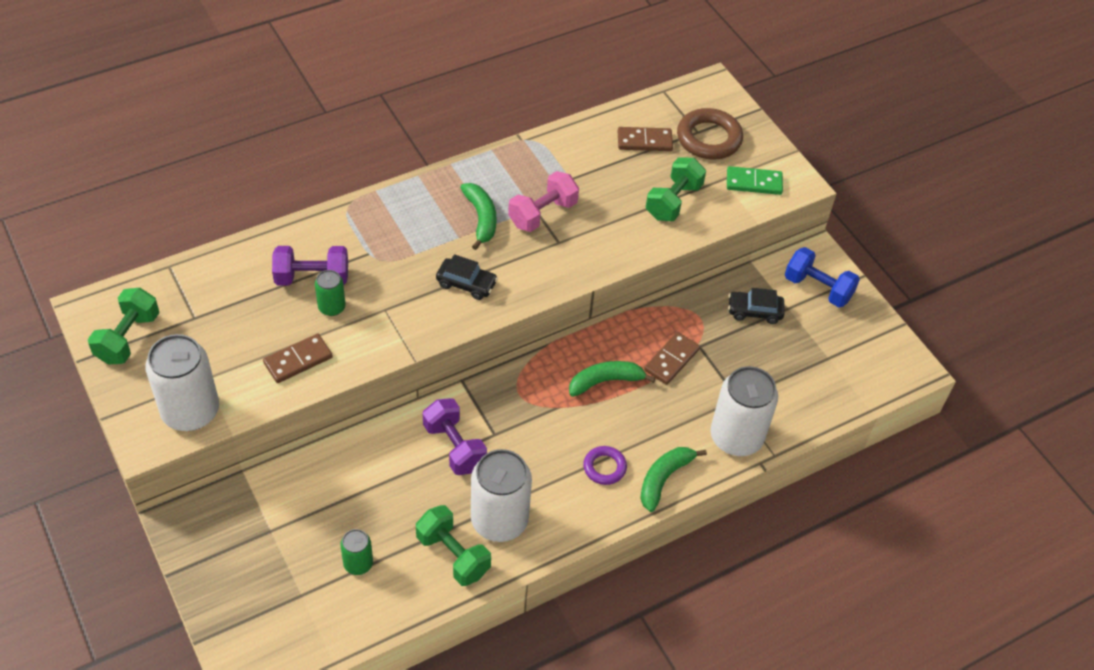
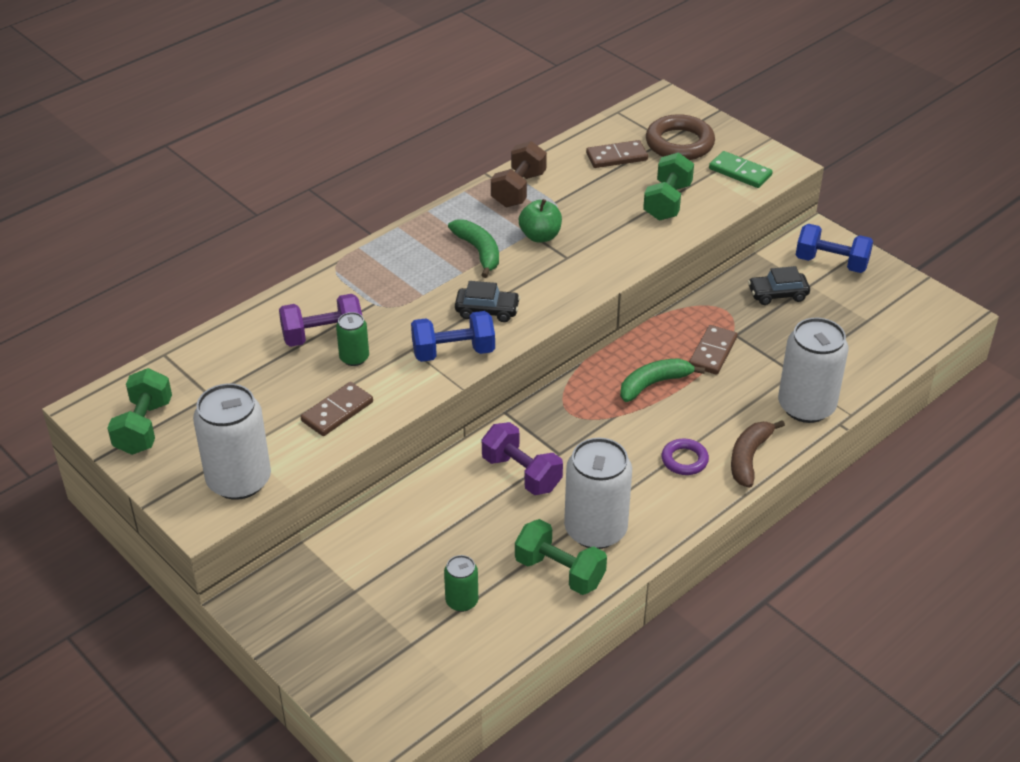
camera: 10 degrees left, 10 degrees down
(421, 321) = (453, 352): none -> blue dumbbell
(541, 158) = (518, 190): none -> brown dumbbell
(542, 214) = (540, 236): pink dumbbell -> green apple
(664, 479) = (749, 458): green banana -> brown banana
(754, 183) = (740, 172): green domino -> green domino turned 45 degrees clockwise

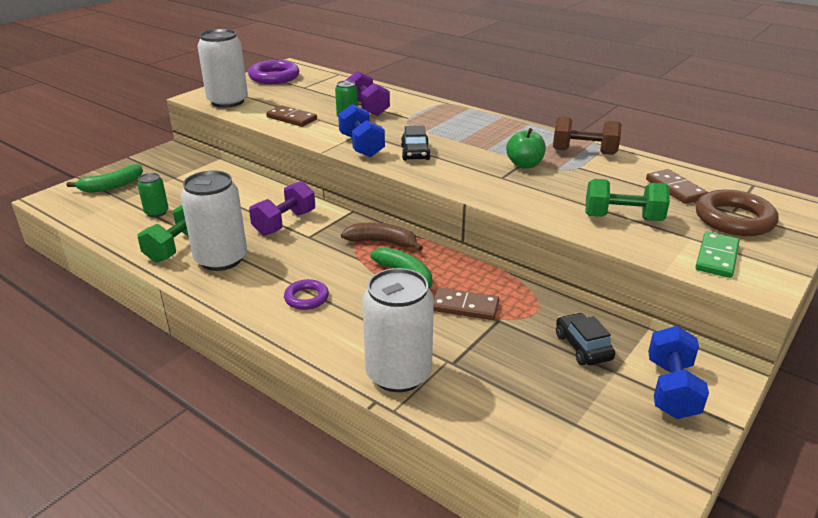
camera: 80 degrees right, 10 degrees down
(144, 427) = (274, 77): green dumbbell -> purple ring
(478, 252) = (488, 144): green banana -> green banana (112, 186)
(749, 458) = (313, 336): brown banana -> brown banana (382, 242)

